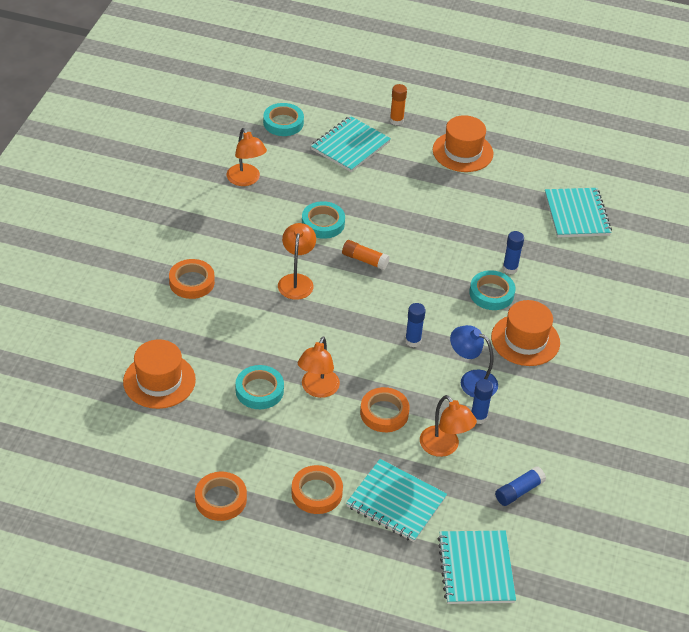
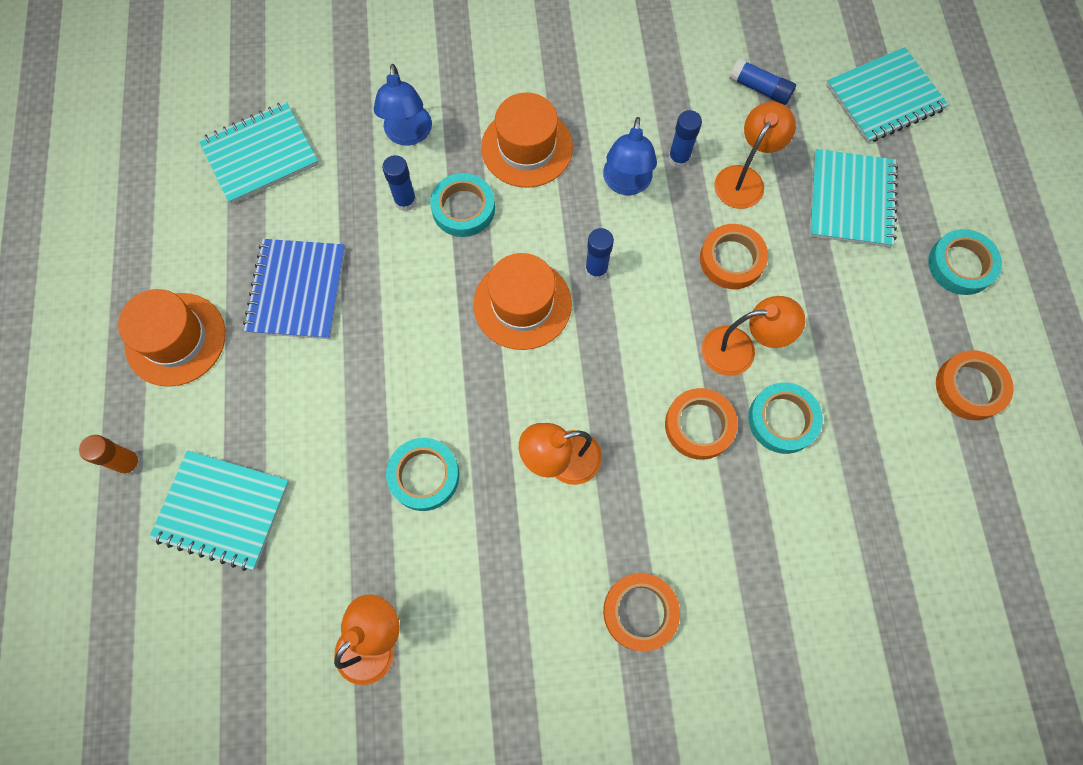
camera: 110 degrees left, 25 degrees up
(159, 381) = (843, 559): orange hat -> orange hat (522, 304)
(283, 123) = (200, 648): turquoise tape -> turquoise tape (960, 265)
(316, 492) = (891, 286): orange tape -> orange tape (699, 425)
(364, 260) = (475, 386): orange glue stick -> none
(469, 205) = (297, 290): none -> blue notebook
(562, 285) = (408, 135): none -> blue lamp

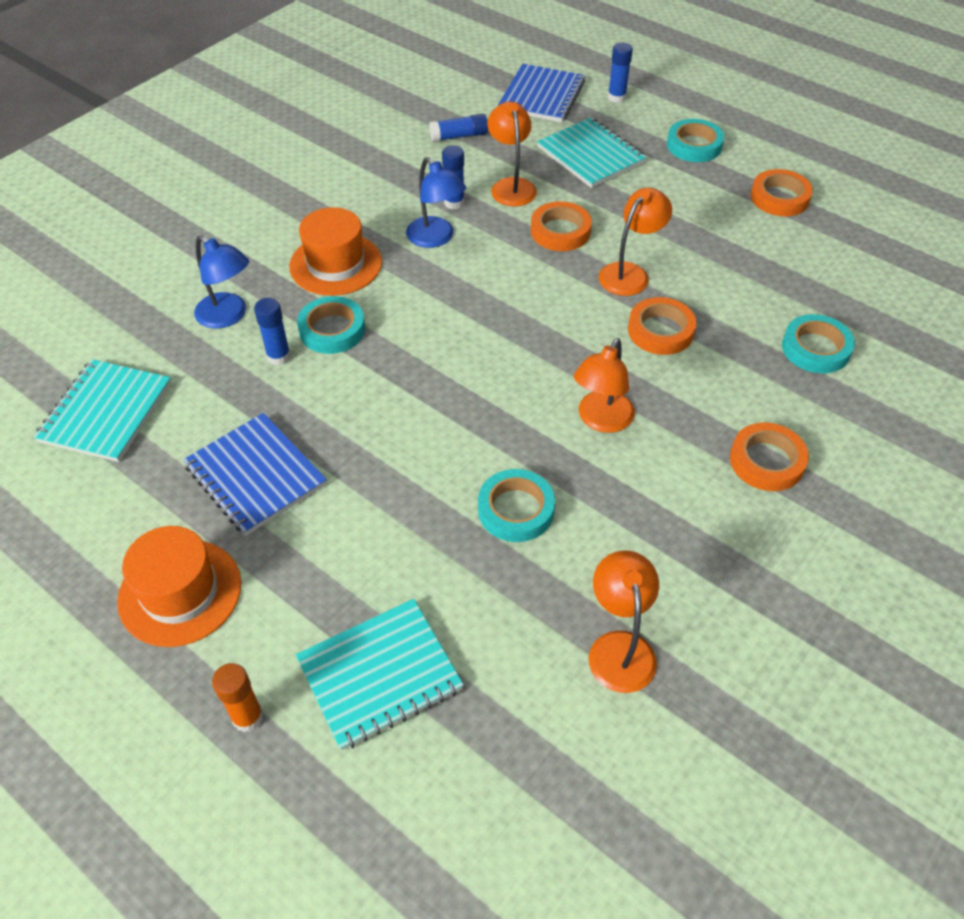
camera: 45 degrees left, 20 degrees down
(522, 304) = (452, 353): orange hat -> none
(596, 270) = (479, 298): blue glue stick -> blue glue stick (616, 97)
(782, 420) = (704, 289): turquoise tape -> turquoise tape (815, 349)
(884, 98) = (541, 96): turquoise notebook -> blue notebook

